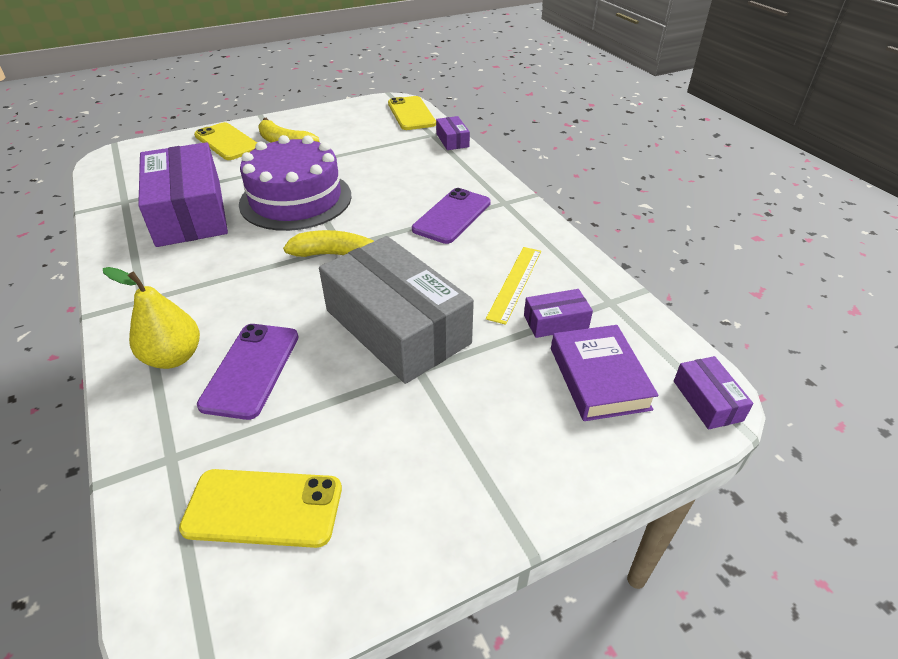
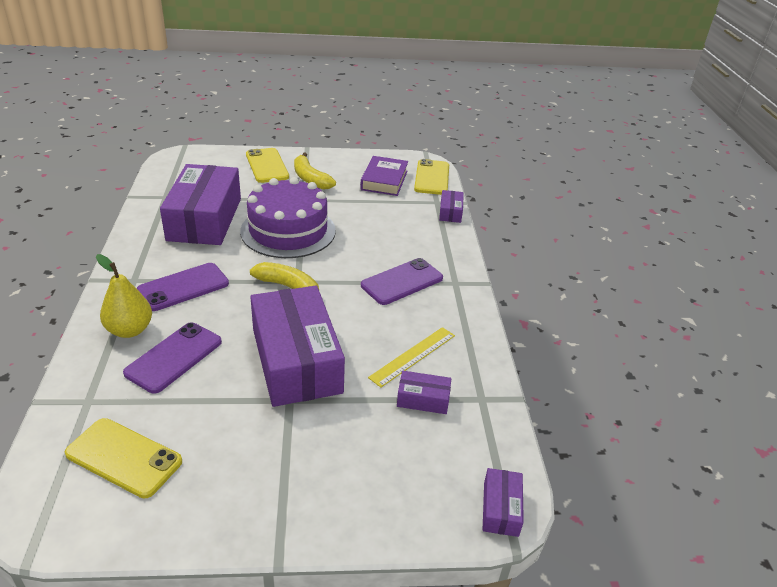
camera: 20 degrees right, 5 degrees down
(211, 290) = (183, 287): none -> purple phone
(397, 326) = (296, 360): grey box -> purple box
(599, 378) = (424, 457): purple book -> purple book (384, 180)

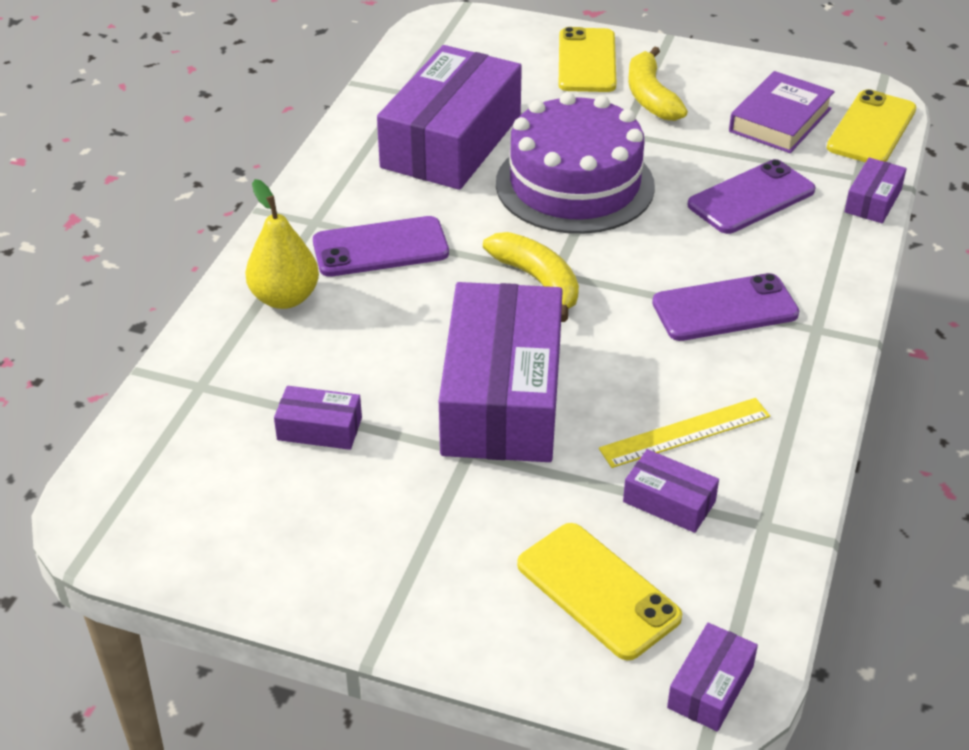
camera: 25 degrees right, 5 degrees up
(124, 457) = (222, 473): yellow phone -> yellow phone (598, 591)
(174, 357) = (331, 351): purple phone -> purple phone (751, 198)
(184, 409) = (319, 428): none -> purple box

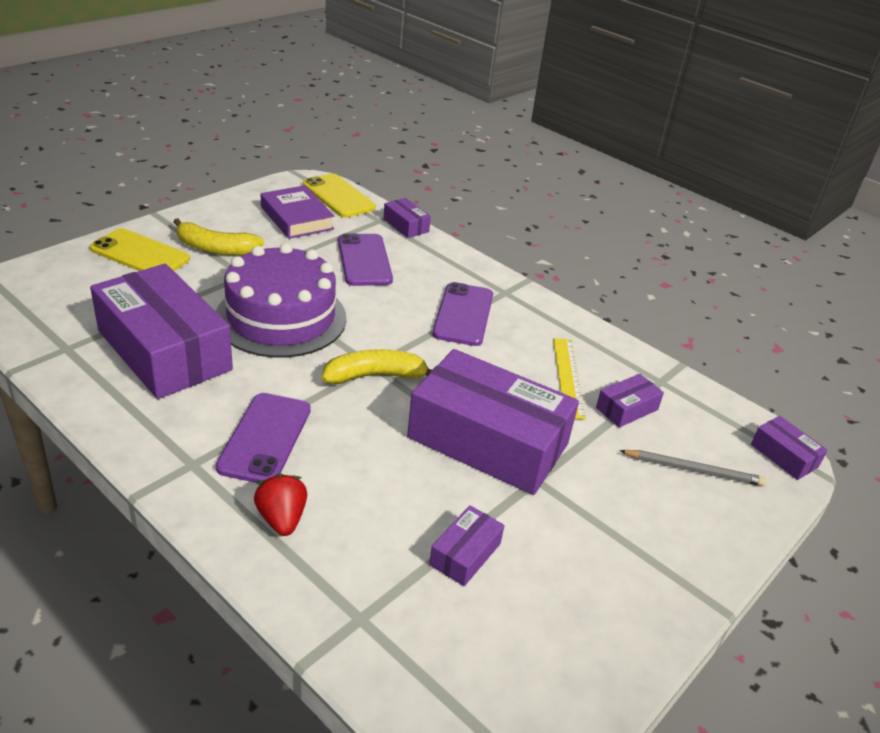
camera: 70 degrees left, 5 degrees down
(285, 298) = (282, 519): yellow pear -> red strawberry
(598, 591) = (693, 470): yellow phone -> grey pencil

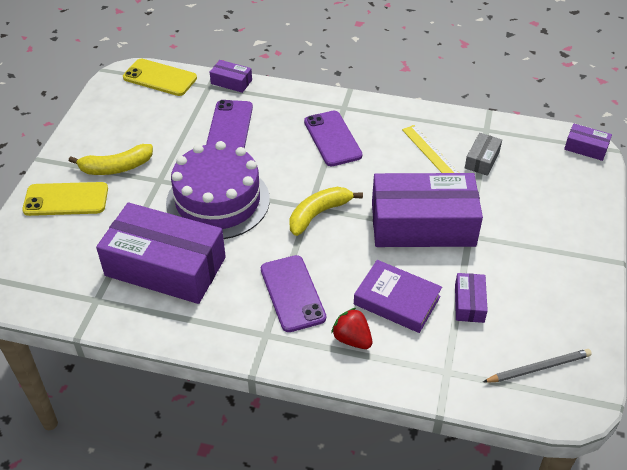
camera: 25 degrees left, 10 degrees up
(297, 218) = (148, 112): purple book -> purple book (397, 300)
(364, 260) = (230, 126): purple phone -> purple phone turned 45 degrees clockwise
(627, 408) = (482, 160): purple box -> grey box
(693, 470) = (546, 183): grey pencil -> grey pencil (538, 368)

